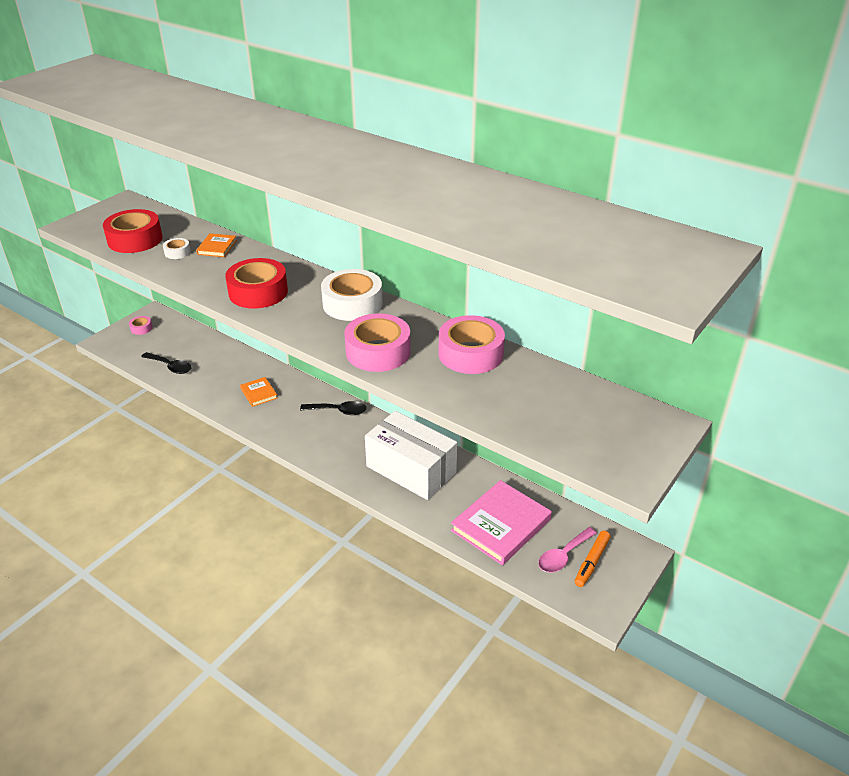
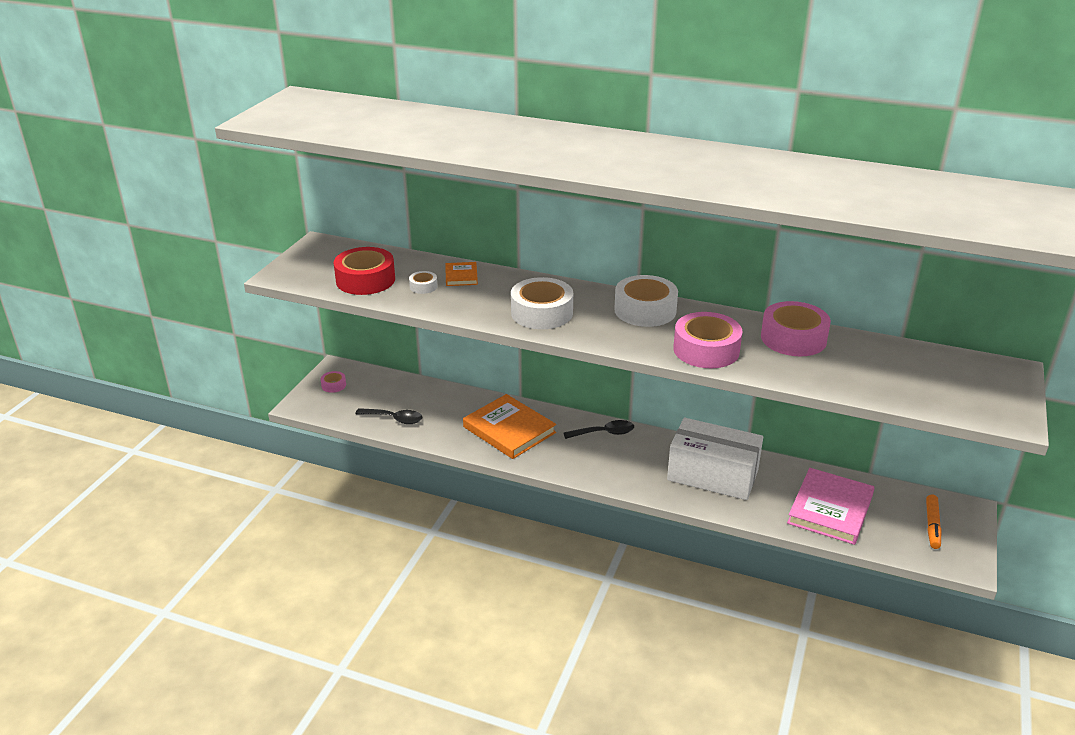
camera: 15 degrees left, 5 degrees down
(258, 292) = (542, 313): red tape -> white tape
(259, 393) = (509, 430): orange book -> orange book, size x2.03
(563, 556) = (903, 525): pink spoon -> none

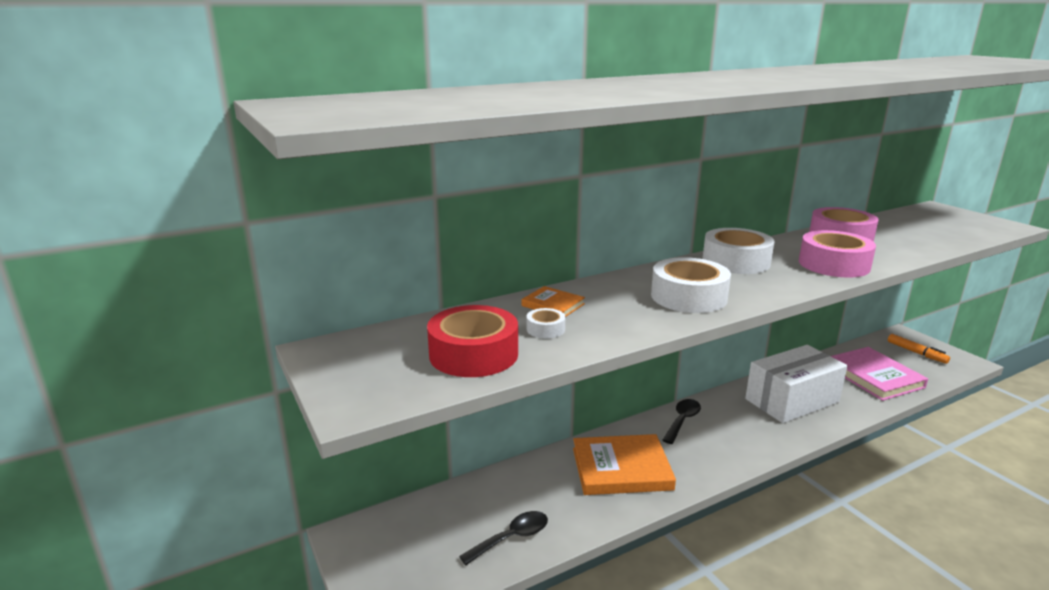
camera: 50 degrees left, 10 degrees down
(333, 385) = (379, 555): pink tape -> none

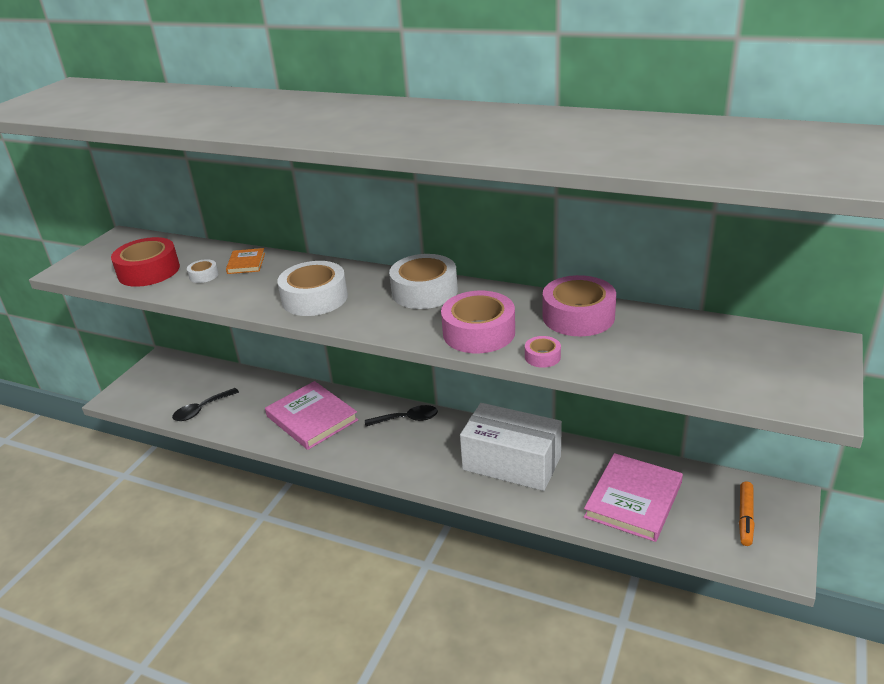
camera: 55 degrees right, 10 degrees up
(512, 538) = (201, 410): black spoon -> black spoon turned 120 degrees clockwise
(621, 468) = (312, 418): orange book -> pink book
(894, 259) = (542, 357): none -> pink tape

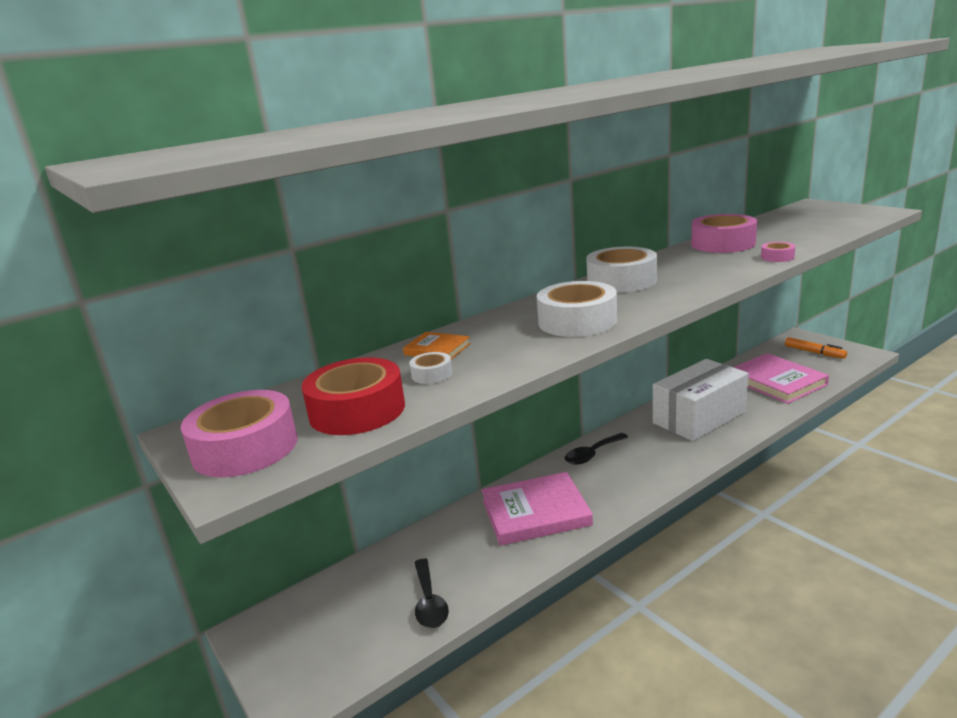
camera: 60 degrees left, 10 degrees down
(407, 419) = (592, 454): black spoon -> black spoon turned 150 degrees counterclockwise
(479, 332) = (719, 270): pink tape -> pink tape (245, 448)

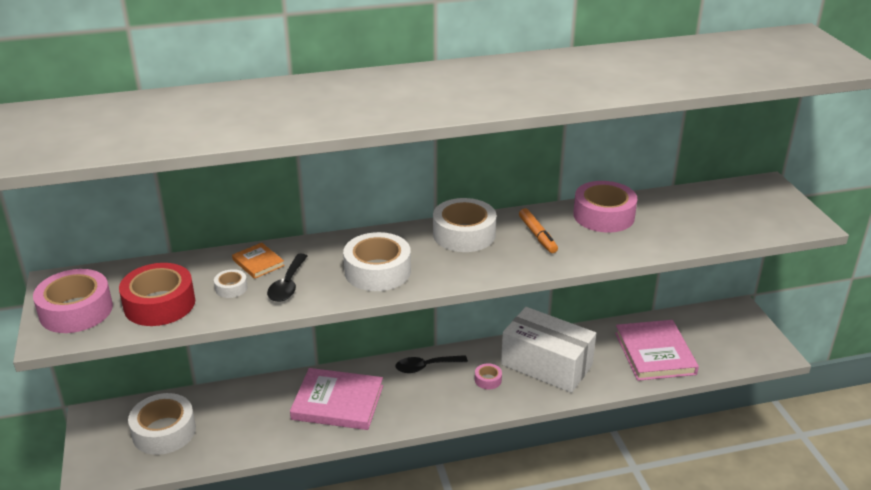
camera: 20 degrees right, 10 degrees up
(357, 612) = (164, 431): none -> white tape
(429, 602) = (212, 443): black spoon -> black spoon (287, 285)
(699, 417) = (546, 365): white box -> white box turned 45 degrees clockwise
(777, 257) = (620, 253): pink tape -> pink tape (488, 380)
(814, 352) = (729, 334): orange marker -> orange marker (537, 236)

